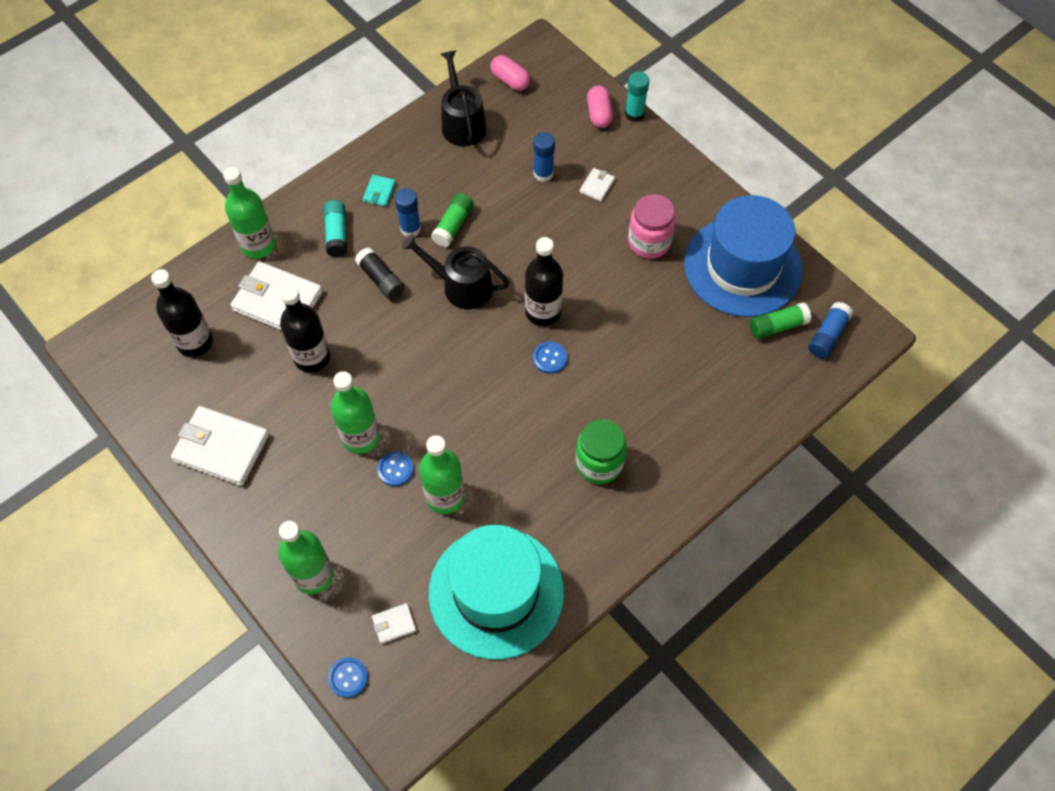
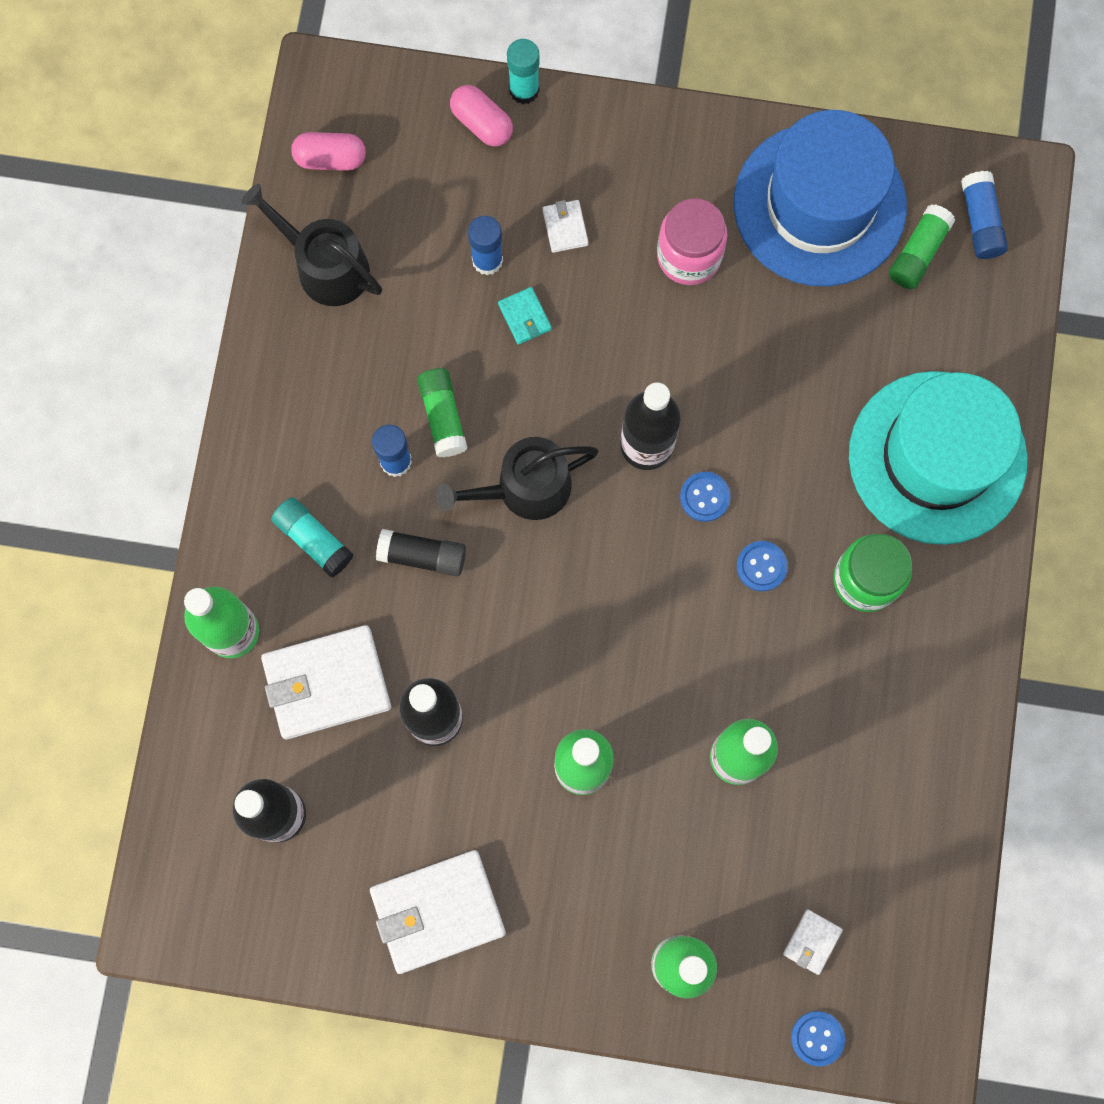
camera: 40 degrees left, 15 degrees up
(379, 192) = (312, 442): turquoise wallet -> turquoise wallet (524, 317)
(395, 469) = (655, 771): blue button -> blue button (761, 566)
(496, 592) = (885, 816): turquoise hat -> turquoise hat (937, 457)

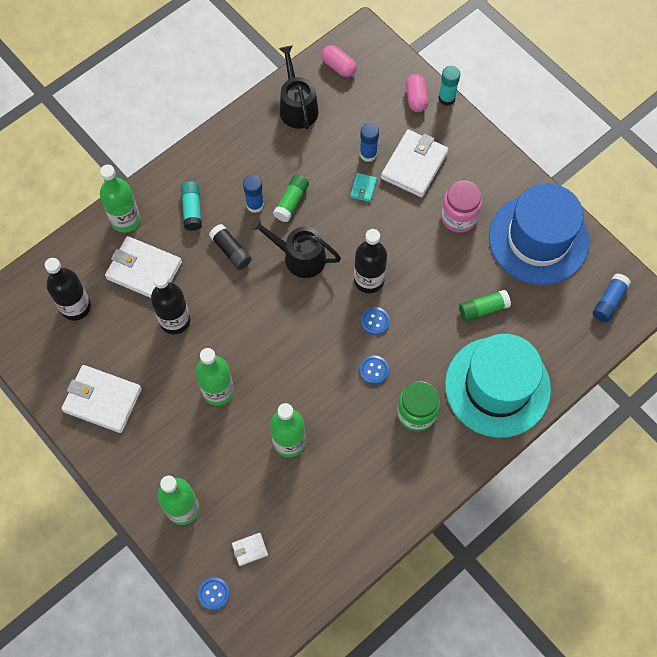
camera: 40 degrees right, 10 degrees down
(565, 227) = (414, 165): white wallet -> white wallet, size x2.22
(918, 253) = (567, 293): green glue stick -> green glue stick (483, 309)

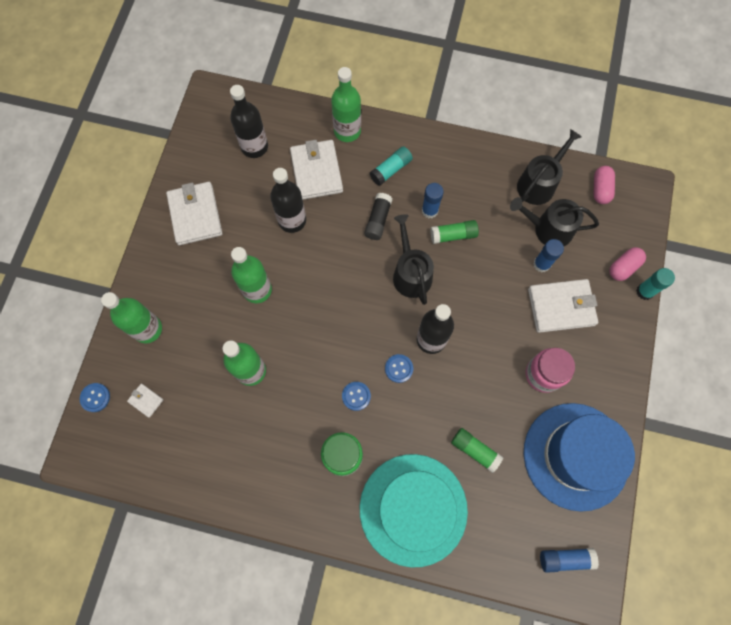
camera: 55 degrees right, 5 degrees up
(342, 128) = (548, 229): none -> black watering can
(363, 188) = (508, 281): turquoise wallet -> none

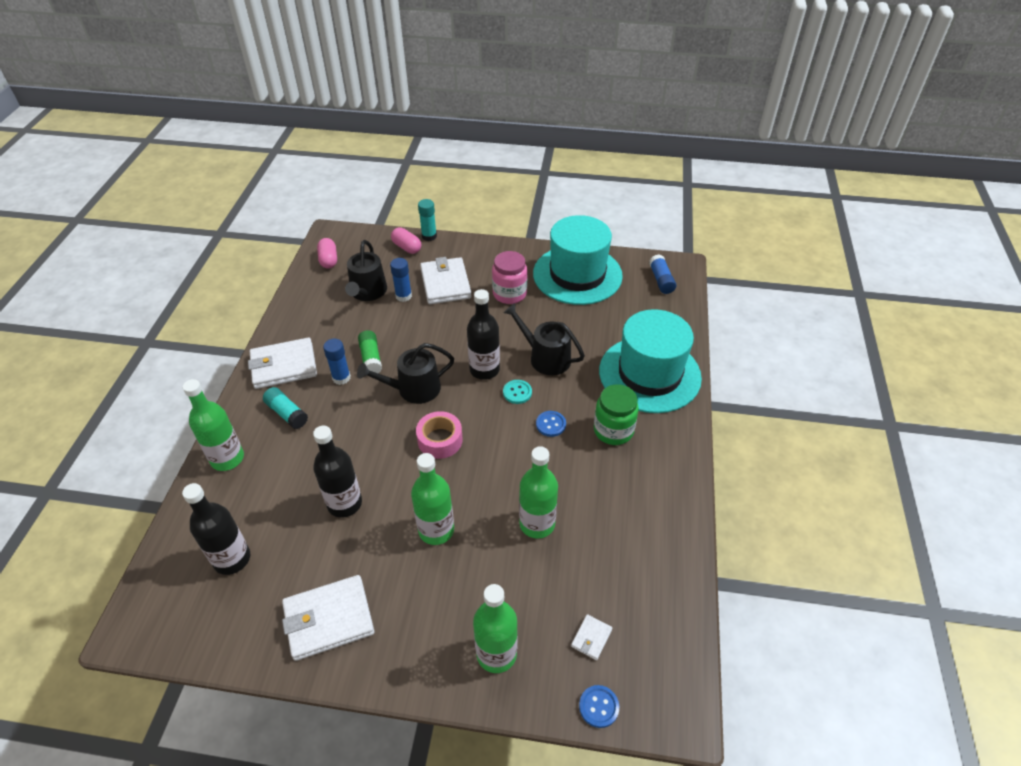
camera: 95 degrees left, 25 degrees down
(316, 172) = (279, 485): white wallet -> white wallet (284, 366)
(348, 295) = (440, 440): none -> pink tape
(378, 220) = (350, 421): black glue stick -> none
(399, 368) = (517, 392): blue button -> turquoise button
(474, 450) = (586, 335): green glue stick -> none
(539, 183) = (318, 299): black watering can -> black watering can (545, 357)
(576, 456) = (577, 275): blue hat -> turquoise hat
(600, 189) = (328, 260): pink capsule -> pink capsule turned 75 degrees clockwise

